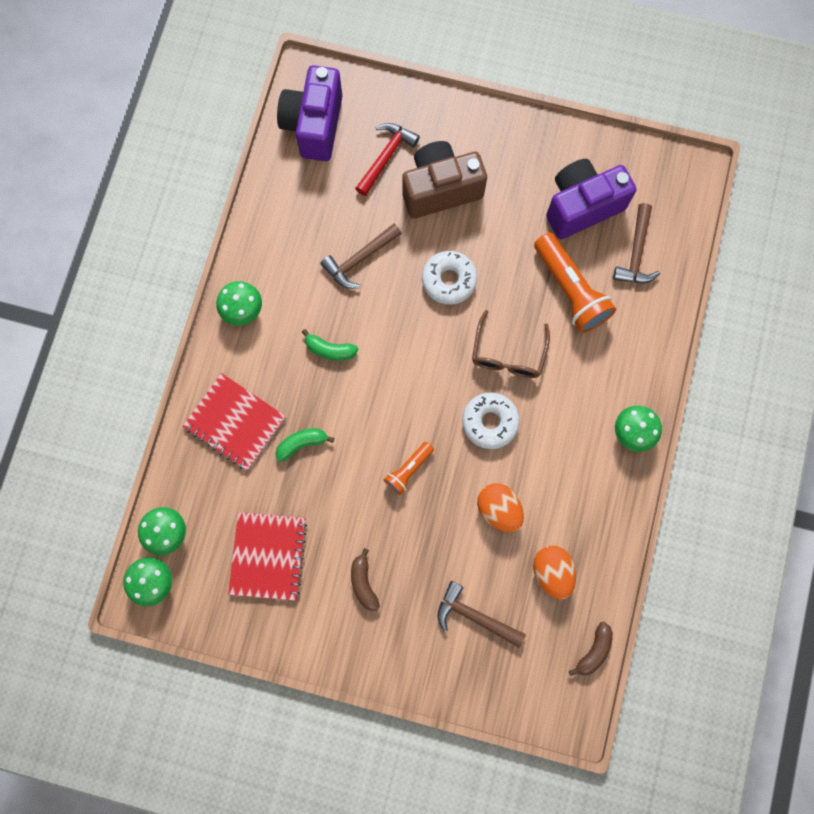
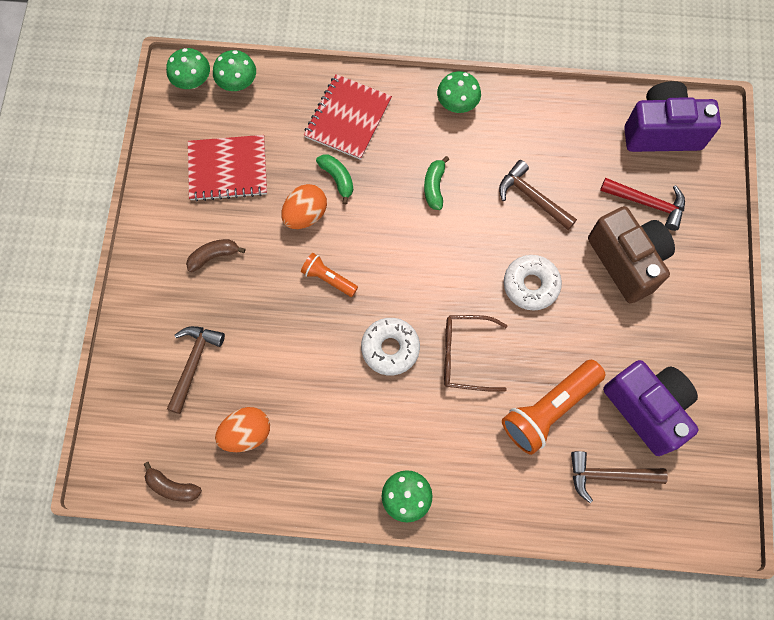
camera: 80 degrees right, 5 degrees down
(498, 509) = (302, 371): orange egg -> orange egg (305, 215)

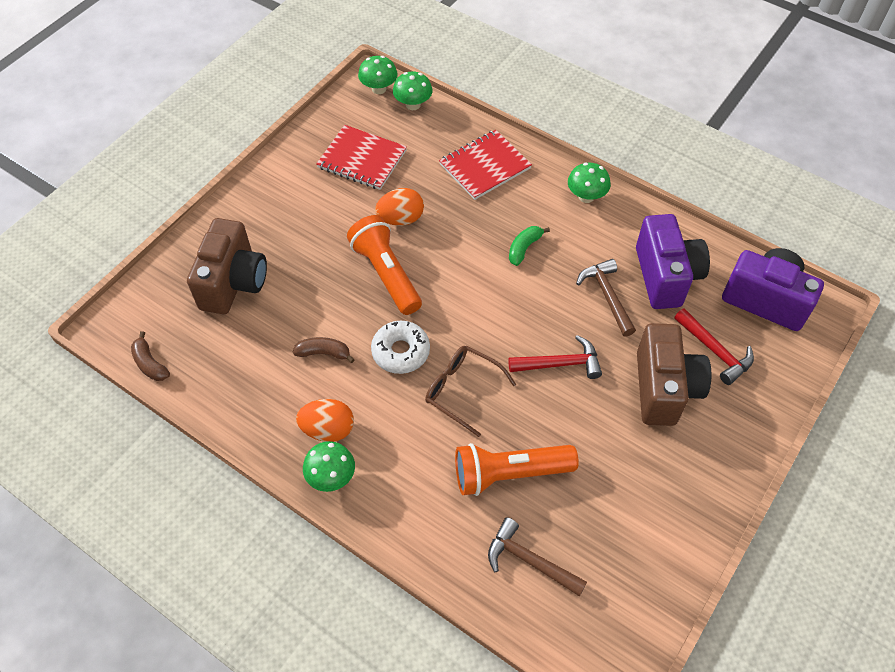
camera: 30 degrees right, 15 degrees down
(193, 364) = (233, 283): brown hammer -> brown camera
(213, 256) = (306, 214): brown banana -> brown banana (324, 353)
(246, 433) = (236, 355): orange egg -> orange egg (328, 429)
(328, 278) = (386, 274): orange flashlight -> orange flashlight, size x1.86
(337, 178) = (445, 205): green banana -> none
(531, 285) = (560, 364): white donut -> red hammer
(647, 408) = (604, 523): purple camera -> purple camera (665, 276)

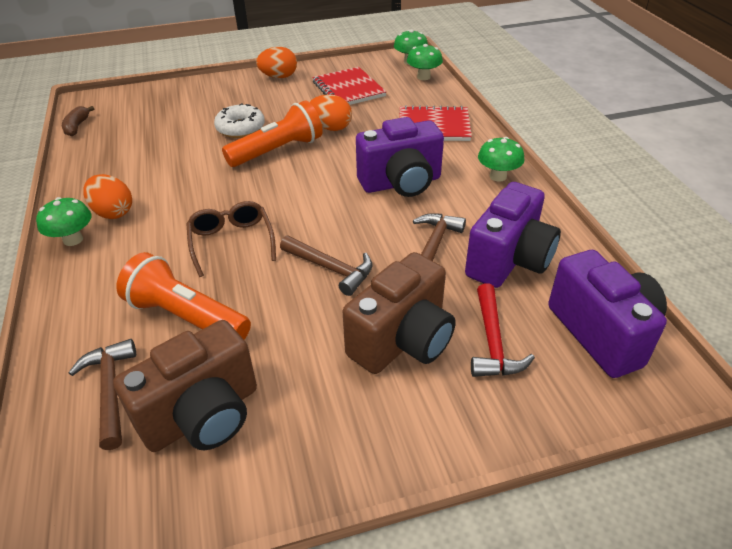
camera: 40 degrees right, 15 degrees down
(233, 283) = (180, 112): brown camera -> brown camera (203, 415)
(274, 179) = (279, 77): none -> orange egg
(324, 353) = (175, 171): brown banana -> none
(386, 274) = (278, 151): orange flashlight -> orange flashlight turned 45 degrees clockwise
(400, 351) = (224, 196): white donut -> white donut (240, 128)
(524, 248) = (401, 183): green banana -> purple camera
(560, 364) = (330, 268): red hammer -> brown hammer

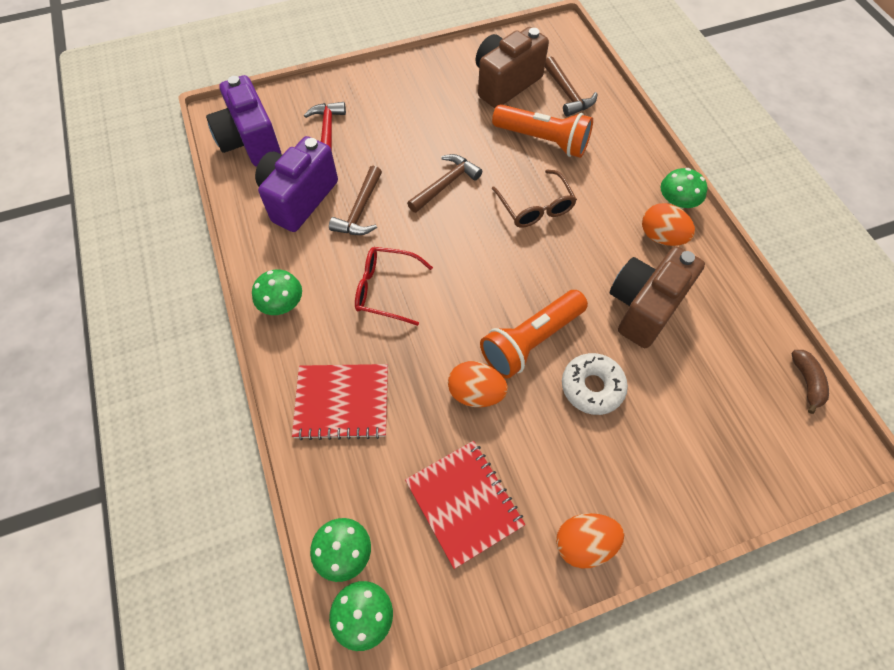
camera: 175 degrees right, 20 degrees up
(330, 268) = (445, 184): brown hammer -> brown hammer turned 105 degrees clockwise
(401, 183) = (386, 290): purple camera -> red glasses
(402, 341) = (388, 130): brown camera -> brown camera (644, 307)

